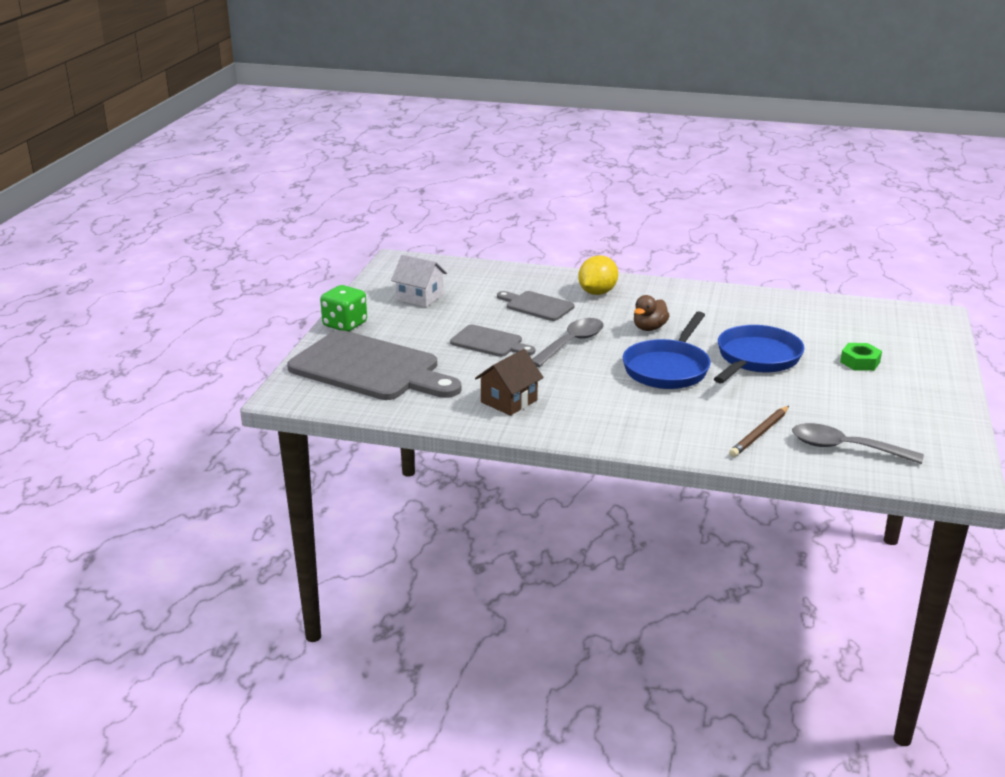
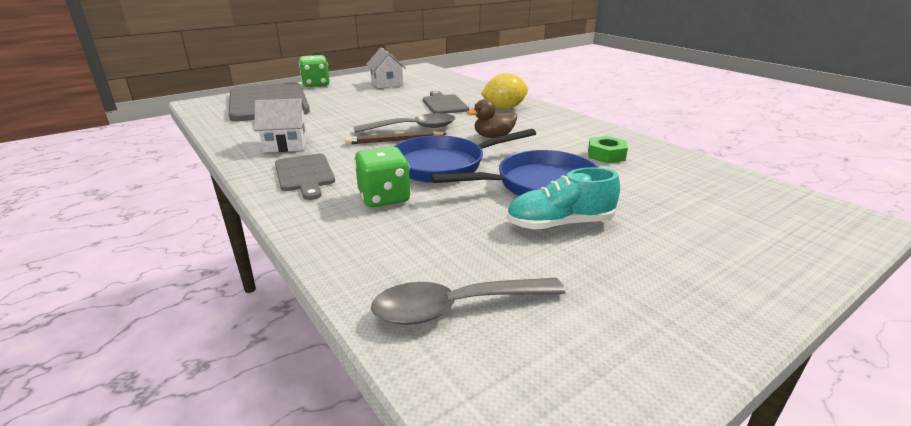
camera: 40 degrees right, 0 degrees up
(489, 342) = (364, 112): grey cutting board -> grey cutting board (305, 175)
(509, 401) = (286, 144): brown house -> white house
(685, 410) = (384, 197): none -> green dice
(759, 434) = (399, 246): brown pencil -> brown pencil (394, 141)
(812, 381) = (559, 224): none -> turquoise shoe
(845, 448) = (455, 308): grey spoon -> grey spoon turned 75 degrees counterclockwise
(860, 362) = (656, 228): green nut -> green nut (606, 155)

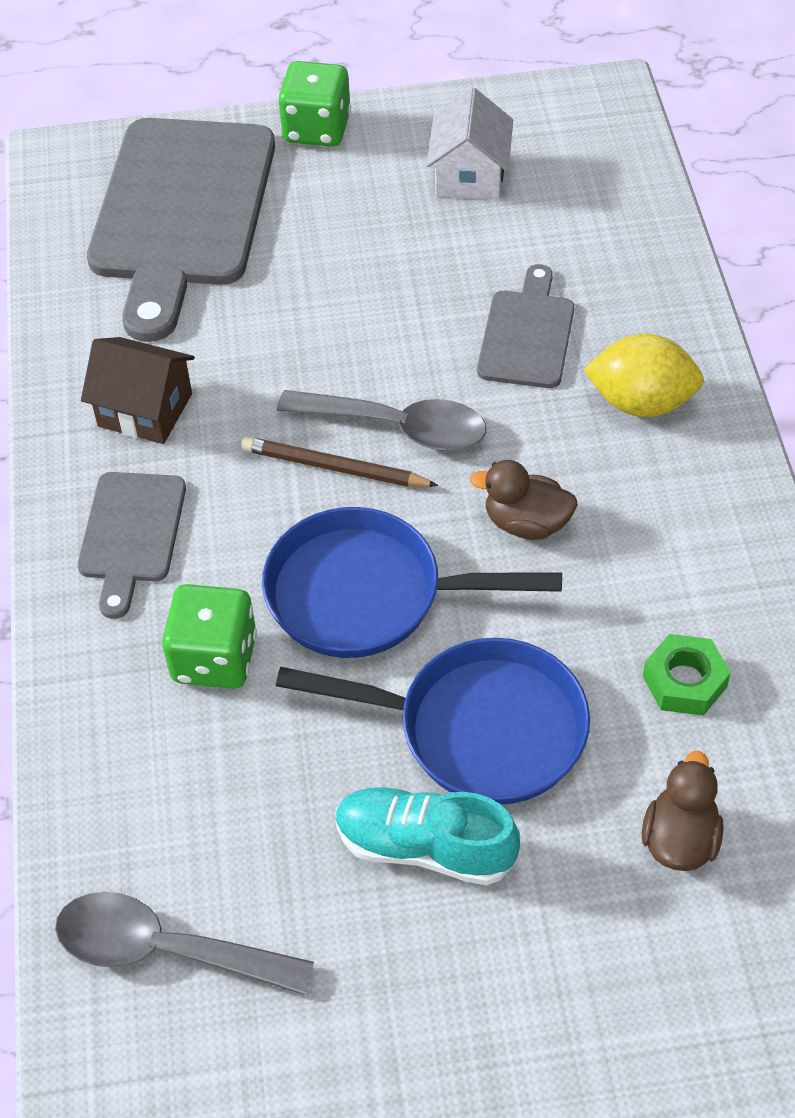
camera: 30 degrees right, 25 degrees up
(286, 144) = (145, 410): white house -> brown house
(665, 191) = (680, 839): none -> brown duck

